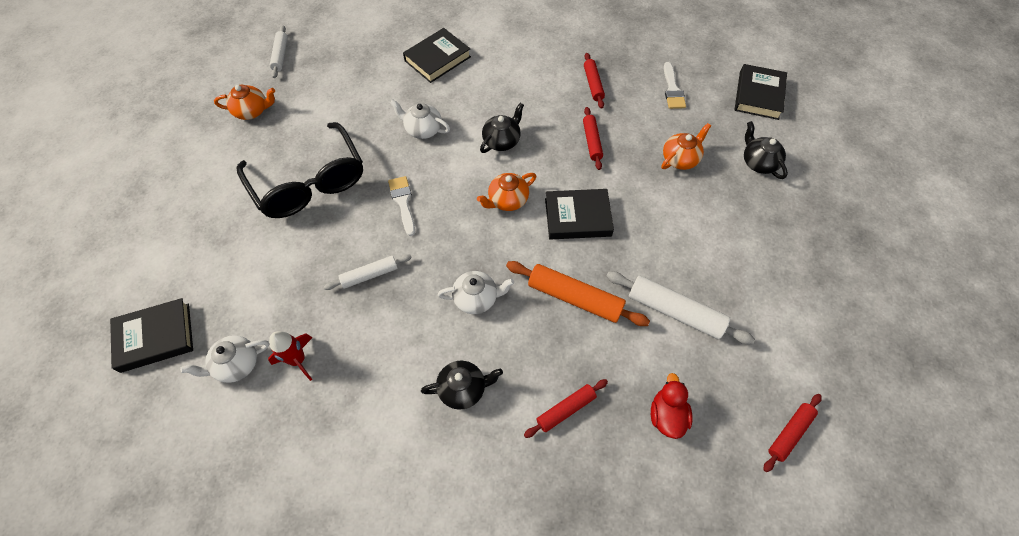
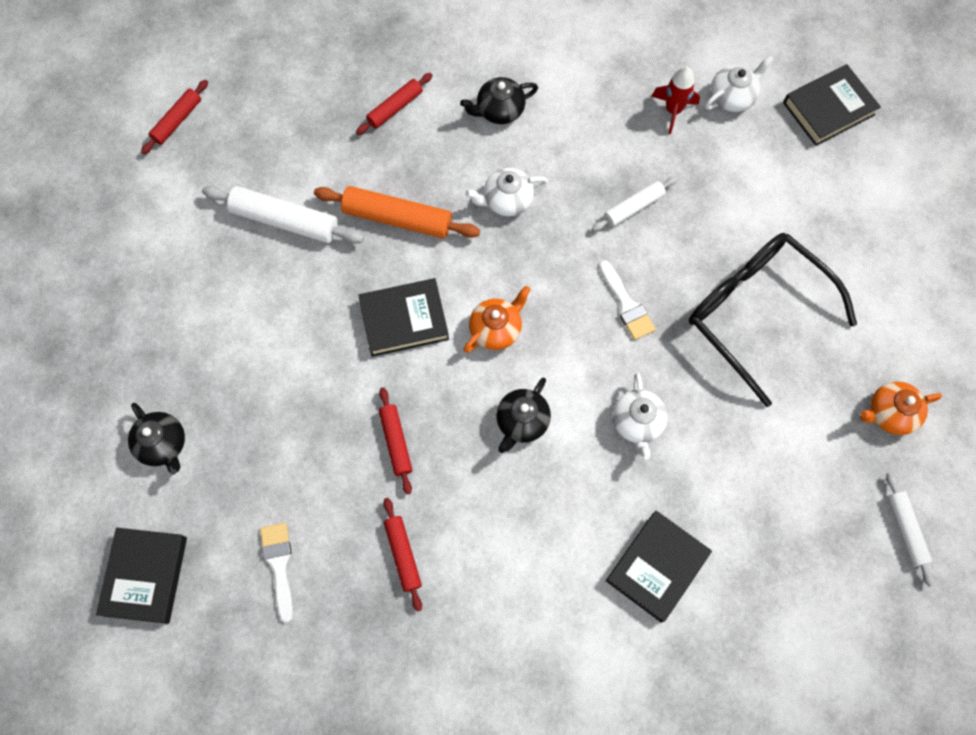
camera: 170 degrees right, 10 degrees up
(423, 129) = (637, 422): white teapot -> white teapot turned 75 degrees clockwise
(666, 415) = (296, 118): red duck -> none
(680, 159) = (271, 432): orange teapot -> none

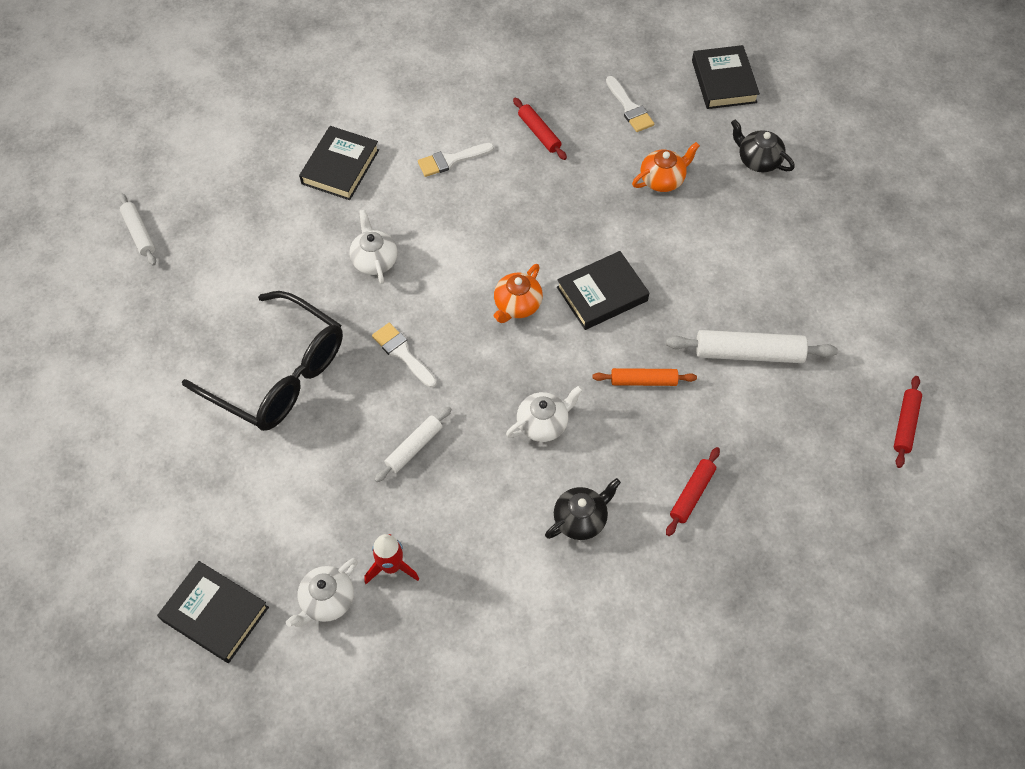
camera: 165 degrees right, 10 degrees down
(396, 442) = (573, 202): red rolling pin -> none
(397, 218) = (643, 381): orange rolling pin -> orange rolling pin, size x0.61
(521, 541) = (451, 160): none -> white brush
(522, 421) = (473, 239): black teapot -> none
(828, 109) = (215, 614): black book -> black book turned 75 degrees clockwise
(889, 413) = (151, 317): orange teapot -> orange teapot (662, 180)

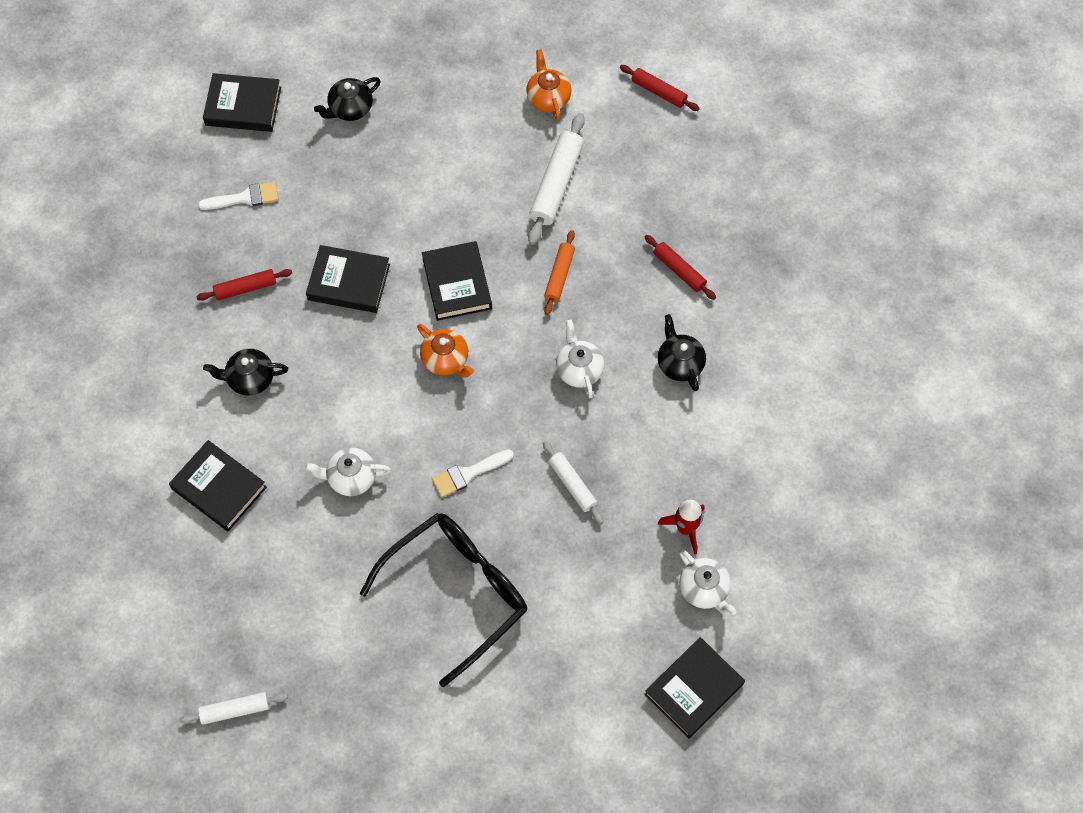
camera: 75 degrees left, 5 degrees up
(451, 160) = (250, 379): white brush -> black teapot
(572, 207) = (349, 282): none -> black book
(662, 180) = (344, 195): orange teapot -> orange teapot (548, 98)

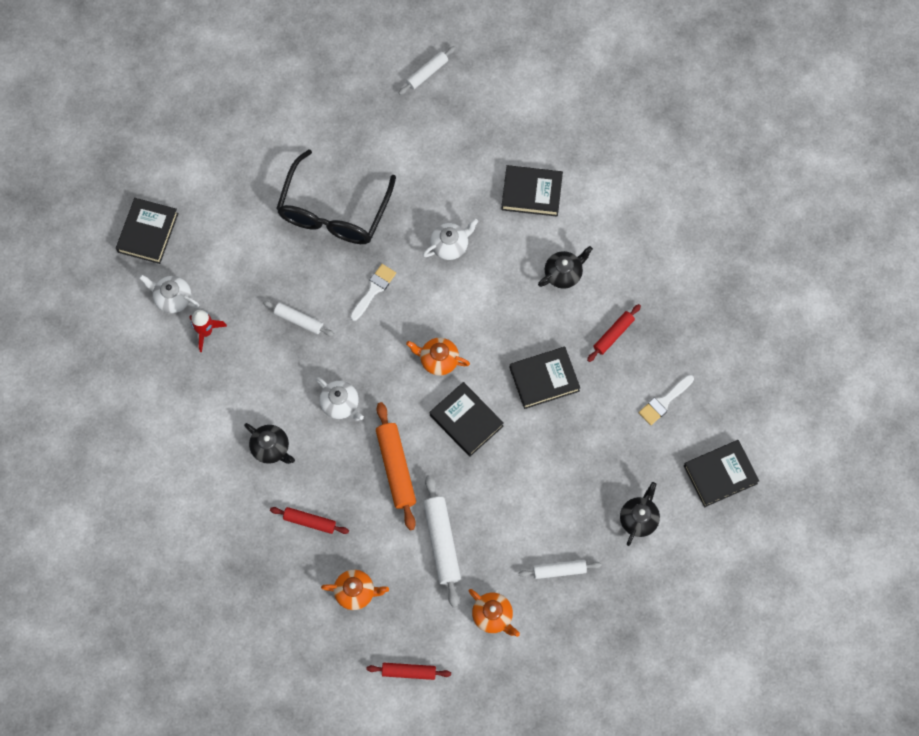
camera: 150 degrees right, 5 degrees up
(458, 104) = (559, 570): none -> white rolling pin
(559, 275) = (396, 468): orange rolling pin -> orange rolling pin, size x1.65
(669, 183) = (355, 592): none -> orange teapot

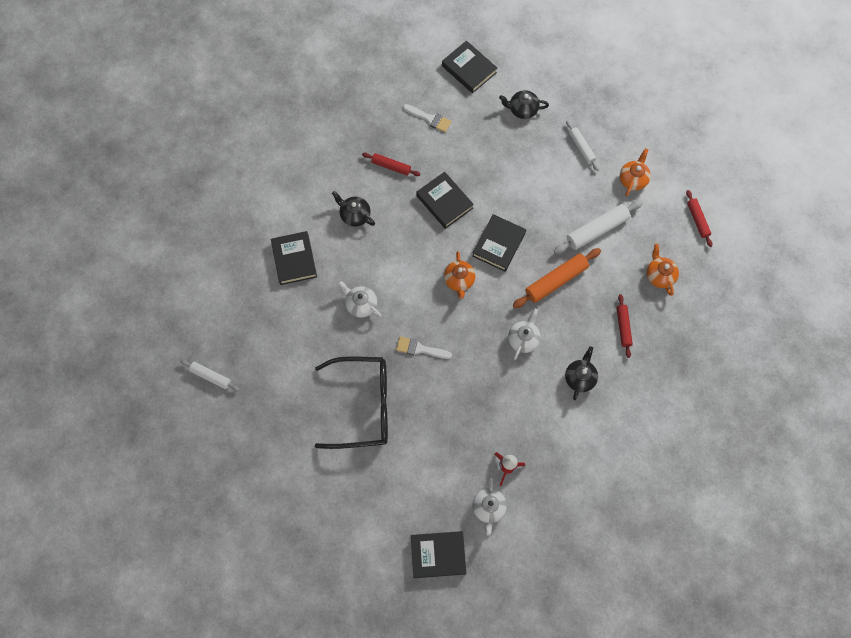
camera: 110 degrees left, 0 degrees up
(299, 320) = (468, 397): white rolling pin -> none

